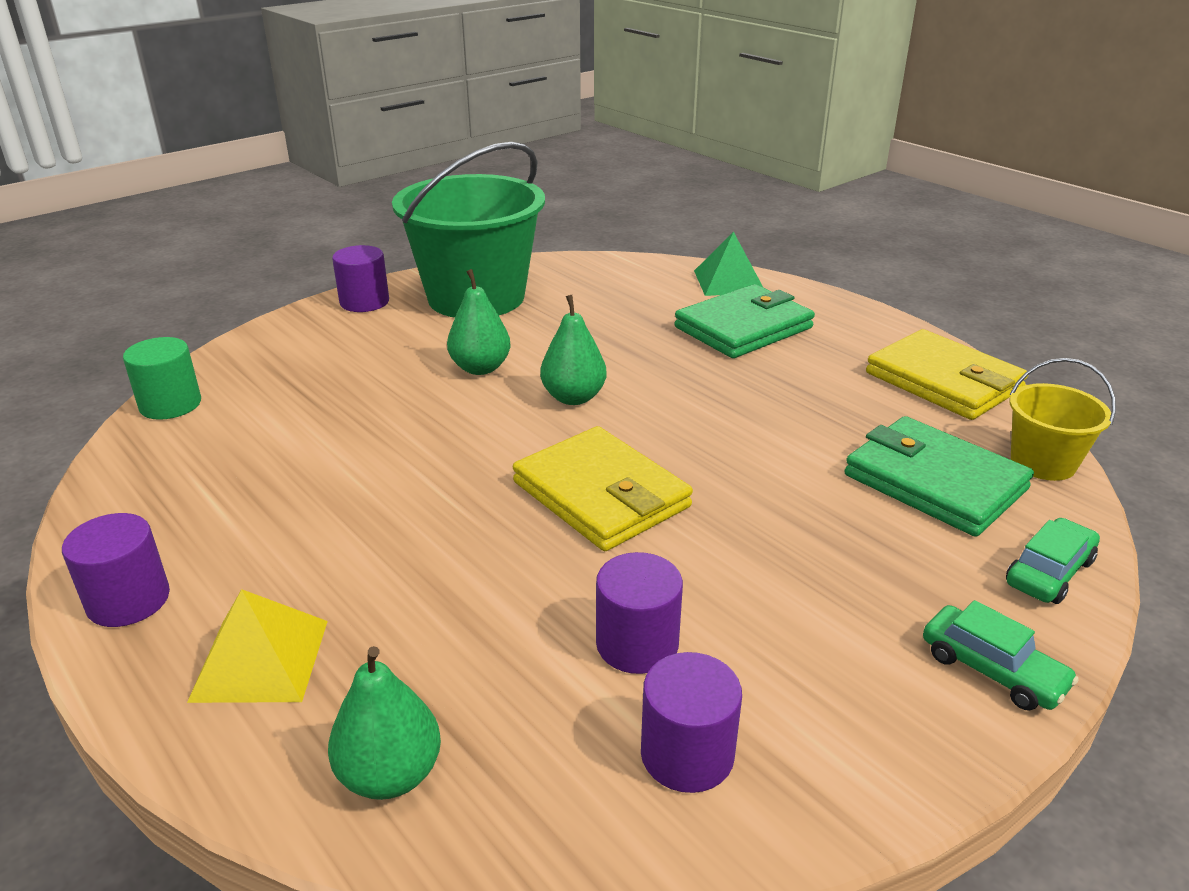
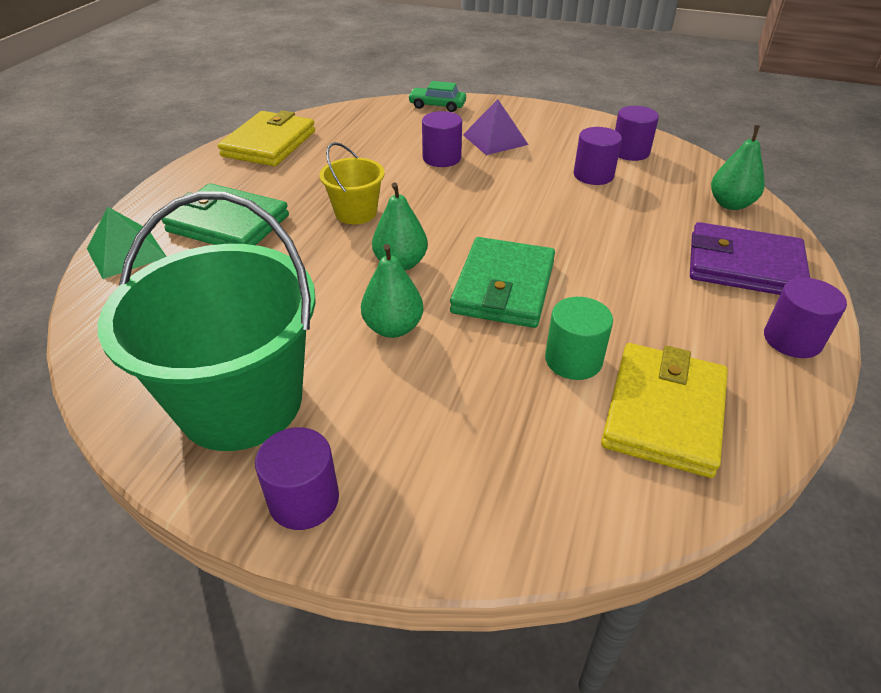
camera: 120 degrees left, 10 degrees up
(170, 404) = (638, 507): green cylinder -> green cylinder (573, 360)
(260, 659) = (744, 266): yellow pyramid -> purple wallet
(601, 494) = (501, 216): yellow wallet -> yellow wallet (663, 412)
(812, 504) = (442, 158): none -> purple cylinder
(852, 586) = (495, 139): none -> purple pyramid
(934, 482) = (389, 133): green wallet -> green wallet (504, 287)
(992, 670) = (512, 110): green car -> none
(1042, 462) = (344, 113): yellow bucket -> yellow bucket (356, 213)

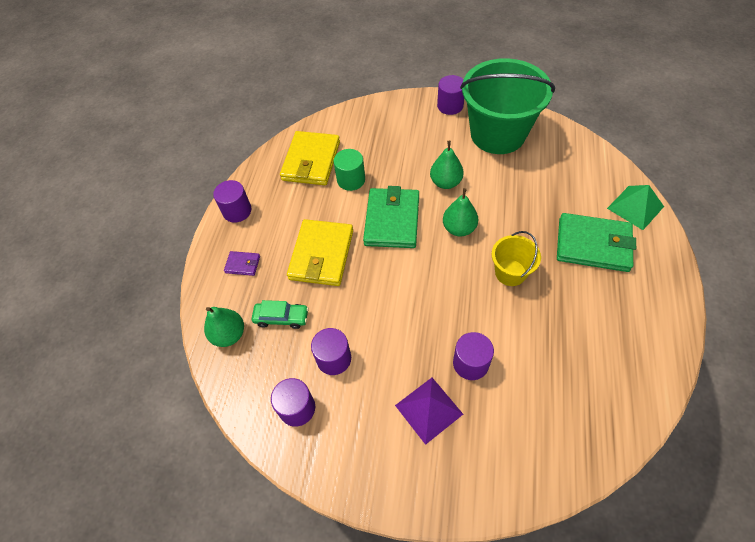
camera: 175 degrees right, 15 degrees up
(269, 144) = (641, 360): yellow wallet -> yellow wallet (322, 255)
(437, 106) = (510, 483): green car -> green car (281, 318)
(744, 266) = (243, 264): purple wallet -> purple wallet, size x0.45

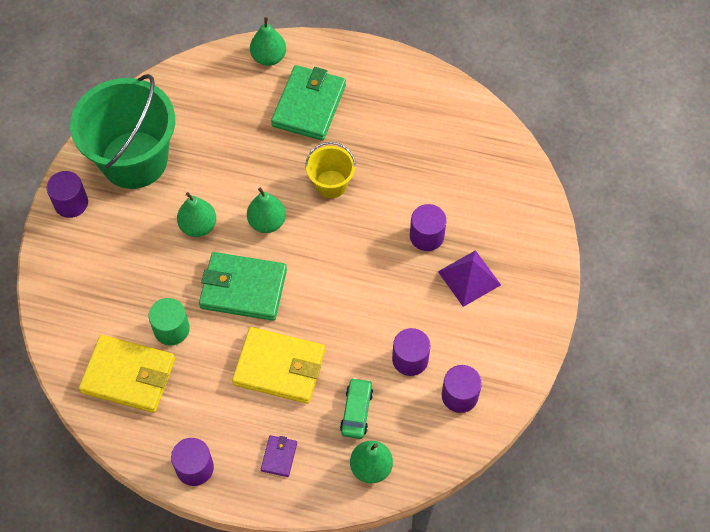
camera: 90 degrees left, 5 degrees up
(635, 207) = (269, 57): green pyramid -> green pear

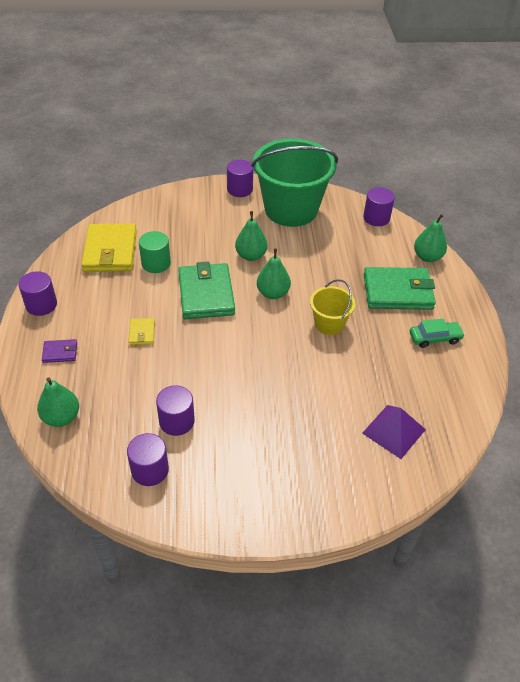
camera: 70 degrees right, 15 degrees down
(279, 367) = (142, 333): yellow wallet -> yellow wallet, size x0.45
(356, 411) = (114, 394): green car -> green car (435, 338)
(426, 236) = (310, 404): purple cylinder -> purple cylinder (376, 218)
(469, 278) = (279, 448): purple pyramid -> purple pyramid (393, 431)

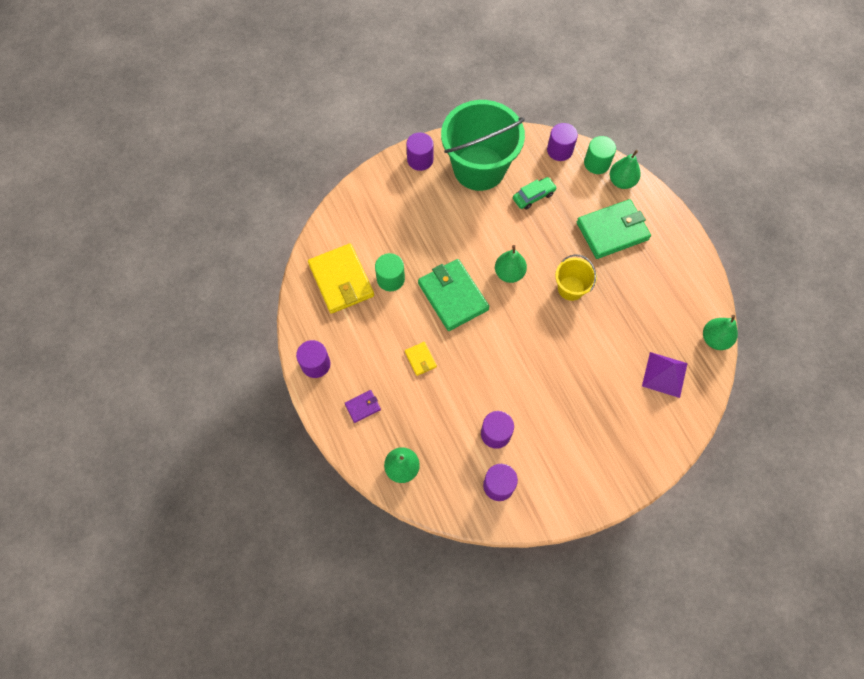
camera: 20 degrees left, 20 degrees up
(251, 256) = (470, 237): green pear -> green pear (714, 339)
(408, 237) = (596, 163): none -> green cylinder
(435, 338) = (661, 270): green car -> green car (533, 196)

